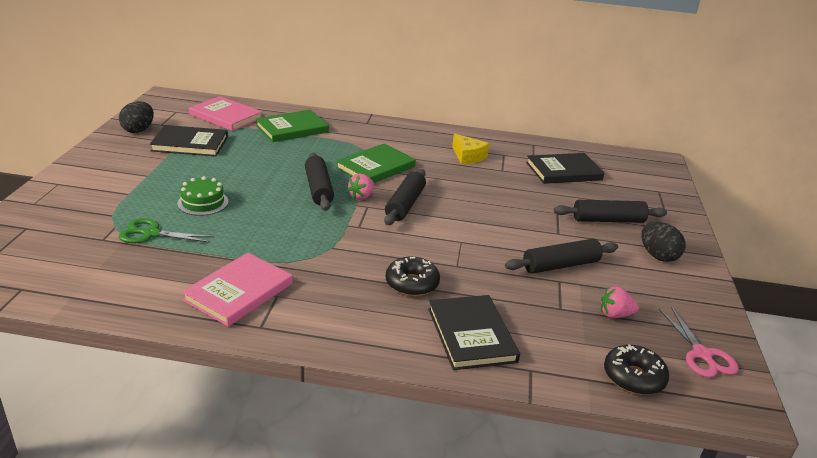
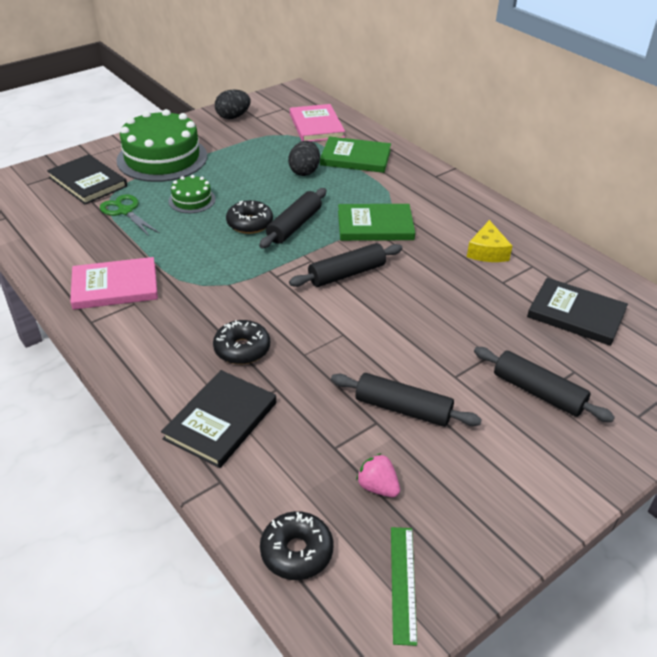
camera: 45 degrees right, 10 degrees up
(119, 181) = (162, 158): none -> green cake
(190, 144) = (253, 143): black book -> black book (88, 182)
(281, 200) = (250, 223): none -> black donut
(361, 196) = (320, 248): pink strawberry -> none
(658, 256) = (532, 461): black egg -> black egg (304, 171)
(702, 354) = (403, 583): pink scissors -> green ruler

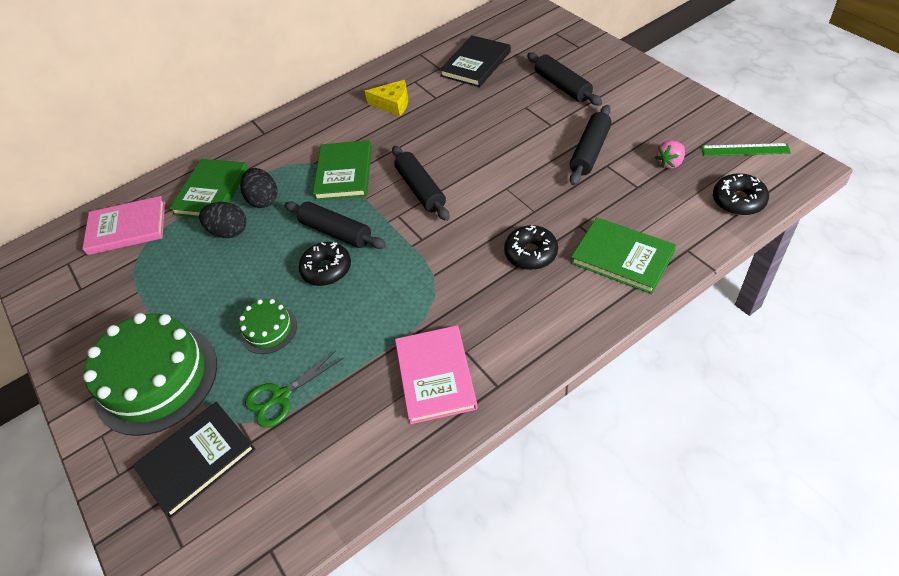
camera: 80 degrees left, 10 degrees up
(221, 420) = (622, 257): black book -> green book
(233, 117) = (69, 313): black egg -> black egg (264, 200)
(538, 392) = (562, 86): black rolling pin -> black rolling pin turned 75 degrees counterclockwise

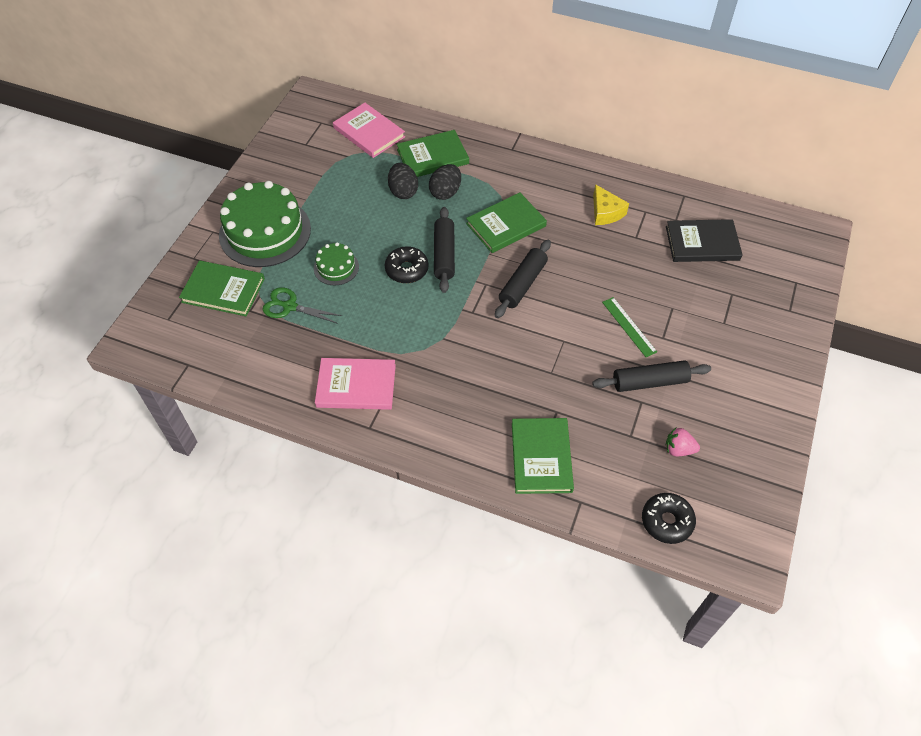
camera: 50 degrees right, 5 degrees up
(197, 459) = (223, 290): black book -> green book
(435, 376) = (356, 386): pink book -> pink book turned 45 degrees clockwise
(531, 253) = (504, 391): black donut -> none
(562, 86) = (721, 323): black rolling pin -> none
(745, 150) = (740, 504): green ruler -> green ruler (629, 326)

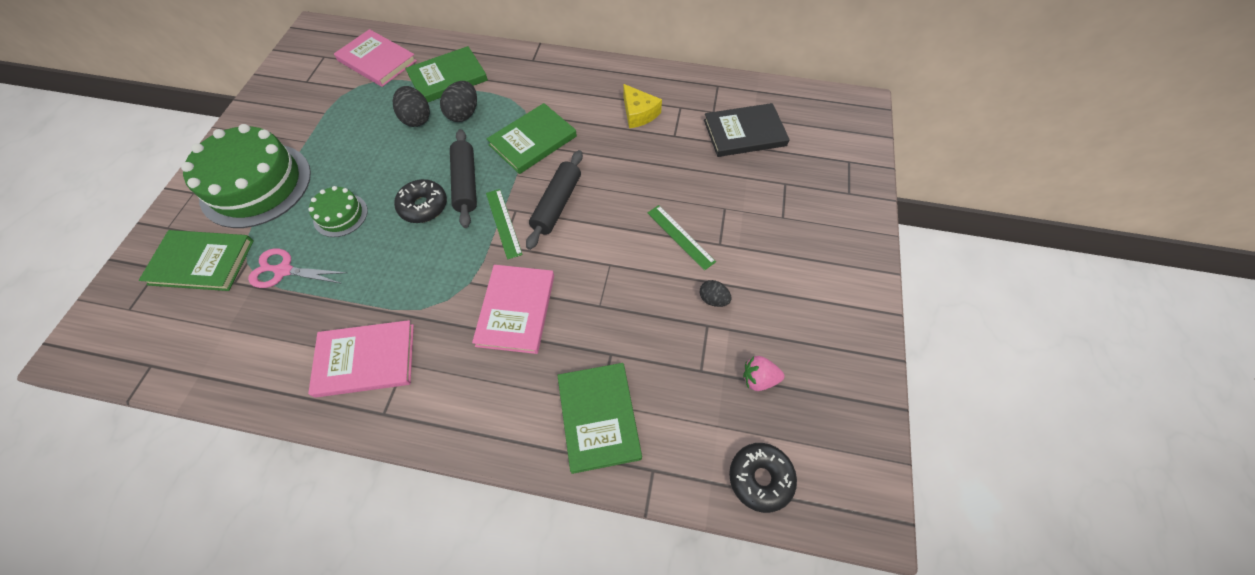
camera: 10 degrees left, 5 degrees up
(290, 306) = (284, 270): green scissors -> pink scissors
(475, 293) = (503, 223): none -> green ruler
(480, 366) = (516, 310): none -> pink book
(650, 382) = (713, 299): black rolling pin -> black egg

